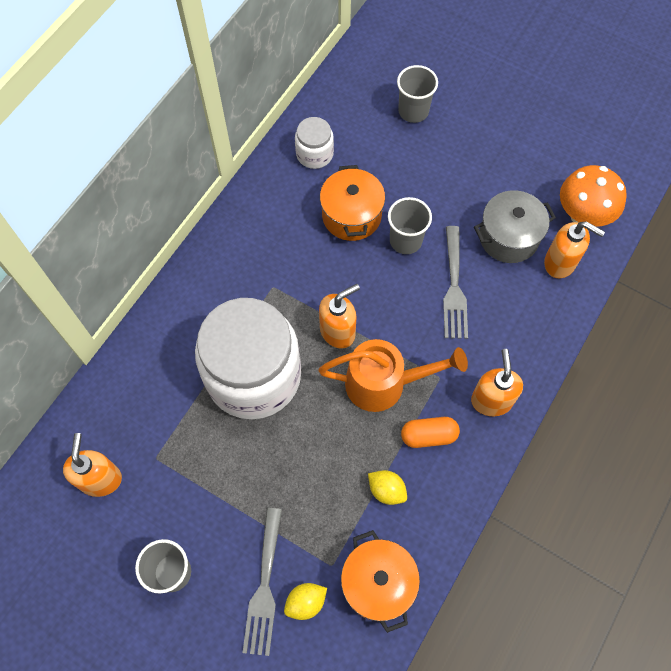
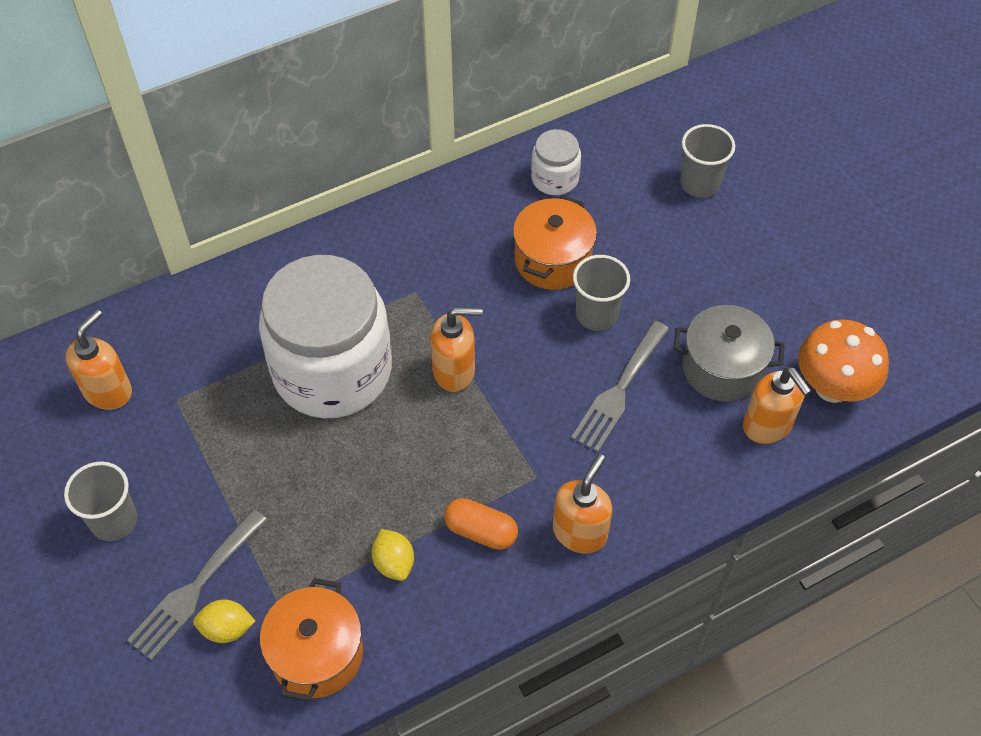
camera: 30 degrees right, 10 degrees down
(384, 383) = (469, 451): orange watering can -> none

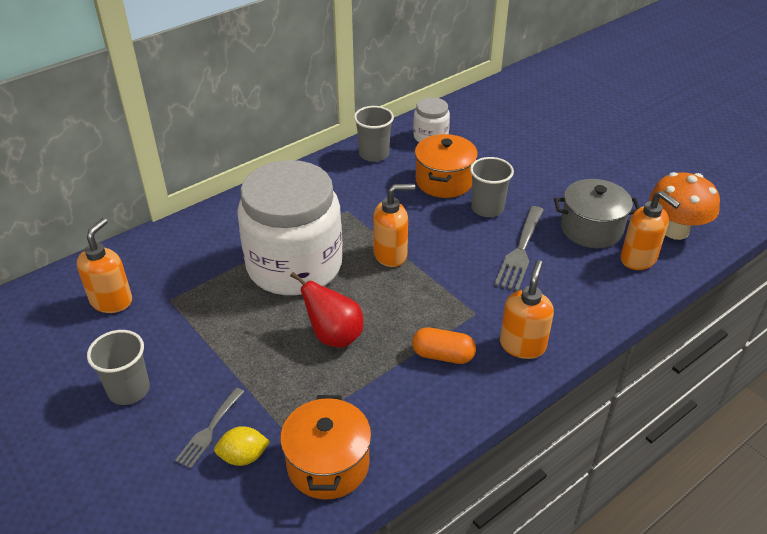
camera: 10 degrees left, 15 degrees down
(195, 588) = (209, 430): grey fork -> grey fork, size x0.63
(359, 483) = (334, 336): none -> red pear
(394, 563) = (377, 387): yellow lemon -> none
(700, 183) = (533, 129): grey cup -> grey cup (374, 154)

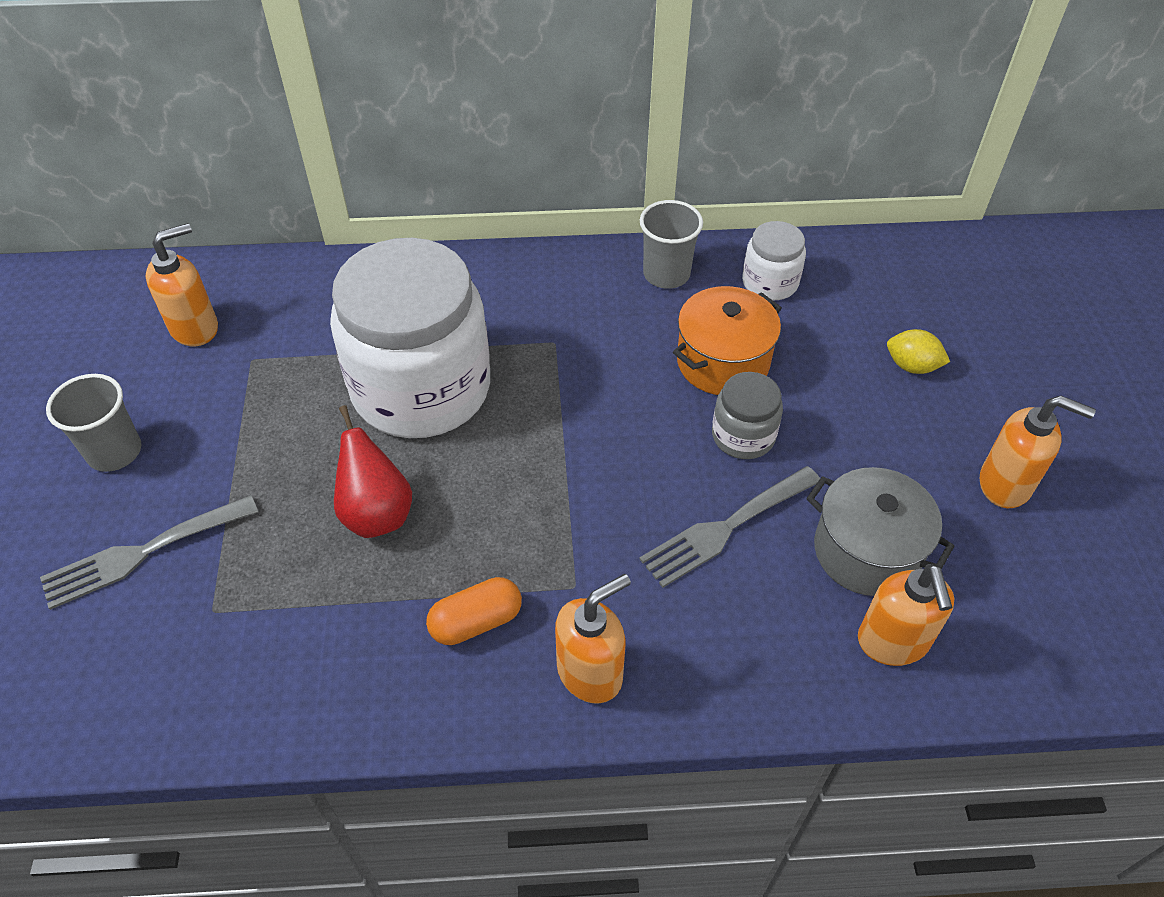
camera: 35 degrees right, 10 degrees up
(209, 430) = (142, 553): grey fork -> grey fork, size x1.58
(243, 457) = (144, 610): yellow lemon -> yellow lemon (911, 366)
(328, 464) = (215, 681): orange pot -> none
(391, 254) = (549, 437): orange soap dispenser -> orange soap dispenser (1005, 484)
(443, 355) = (476, 622): orange capsule -> orange capsule turned 75 degrees counterclockwise
(487, 208) = (743, 436): grey cup -> grey jar
(675, 230) = (1002, 629): orange mushroom -> none

